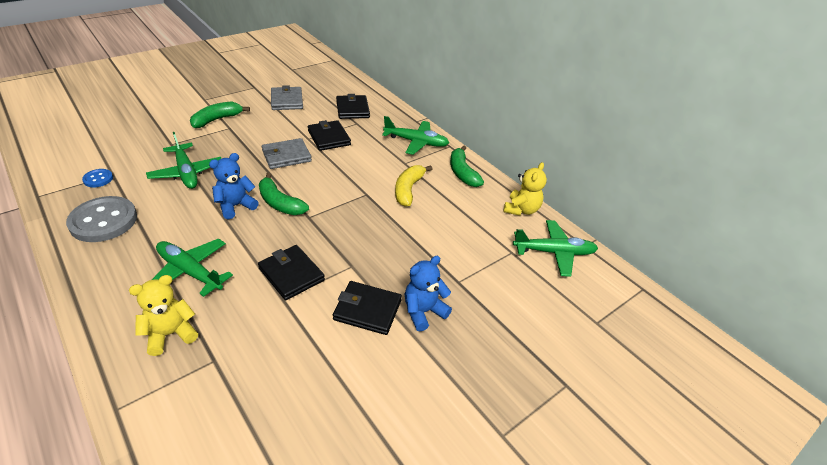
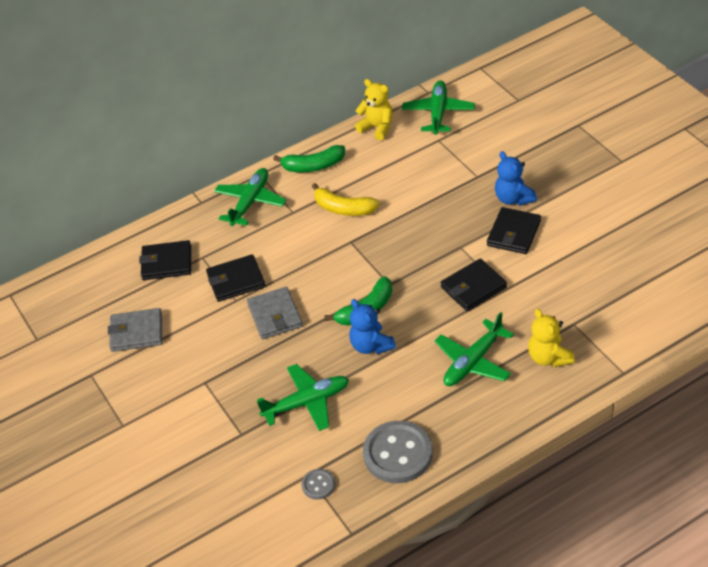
camera: 75 degrees left, 5 degrees up
(98, 179) = (318, 485): blue button -> grey button
(217, 120) = (183, 399): green banana -> none

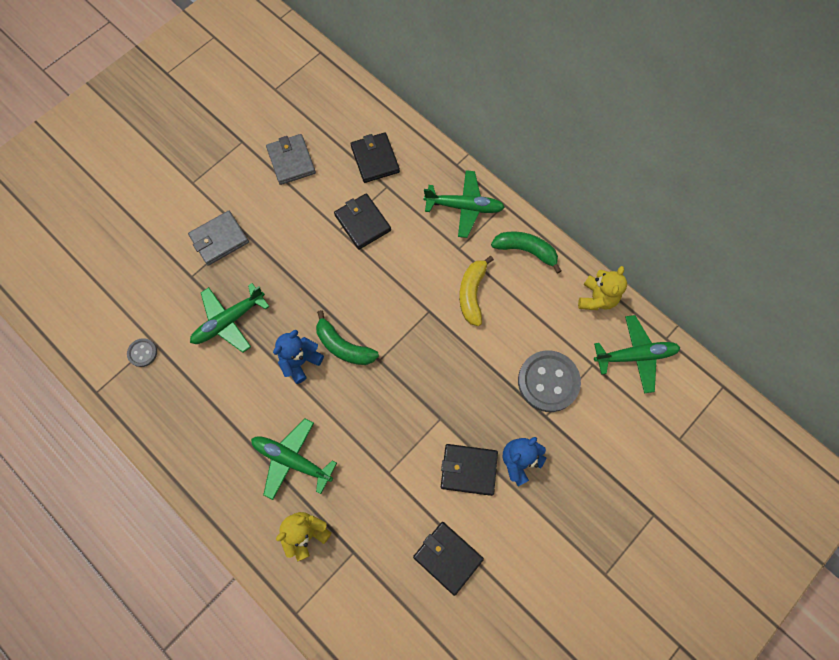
camera: 70 degrees right, 25 degrees up
(275, 315) = (325, 267): grey wallet -> grey wallet (219, 239)
(307, 402) = (229, 321): green plane -> green plane turned 90 degrees clockwise
(313, 166) = (526, 251): green banana -> green banana turned 135 degrees clockwise
(398, 454) = (180, 412): grey button -> grey button (548, 381)
(473, 287) = (387, 442): black wallet -> black wallet (448, 557)

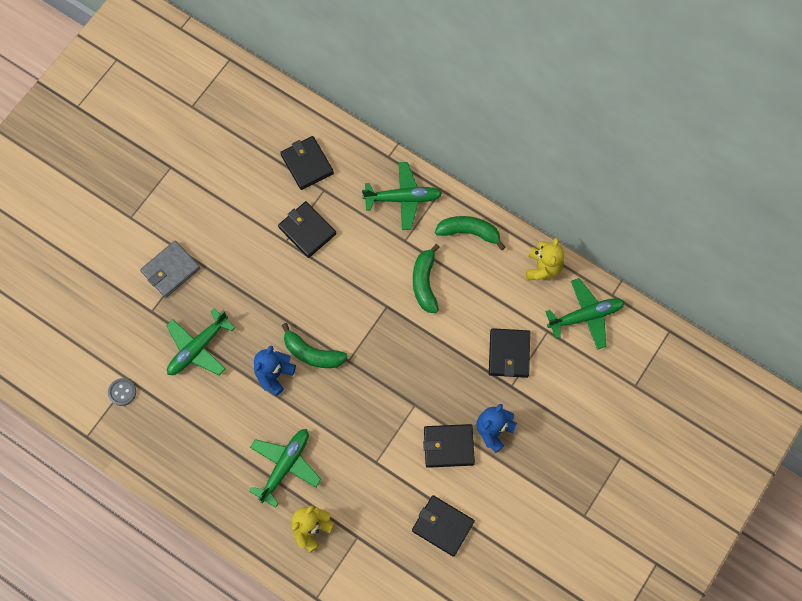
camera: 10 degrees left, 0 degrees up
(291, 161) = (224, 179): grey wallet -> none
(292, 460) = (285, 466): green plane -> green plane turned 105 degrees clockwise
(472, 294) = (425, 283): yellow banana -> green banana
(548, 381) = (509, 354): grey button -> black wallet

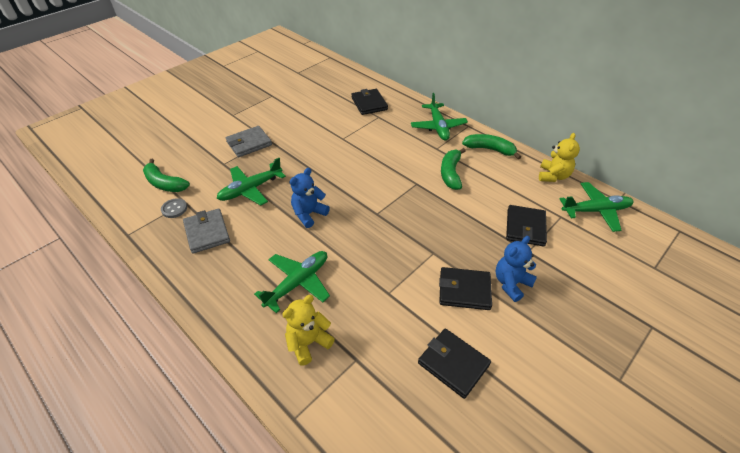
camera: 10 degrees right, 25 degrees down
(171, 419) = (207, 232): none -> grey wallet
(307, 230) = (361, 135): black wallet -> none
(312, 353) = (346, 205): green banana -> green banana (164, 183)
(403, 198) = (438, 127): green plane -> green plane turned 75 degrees clockwise

